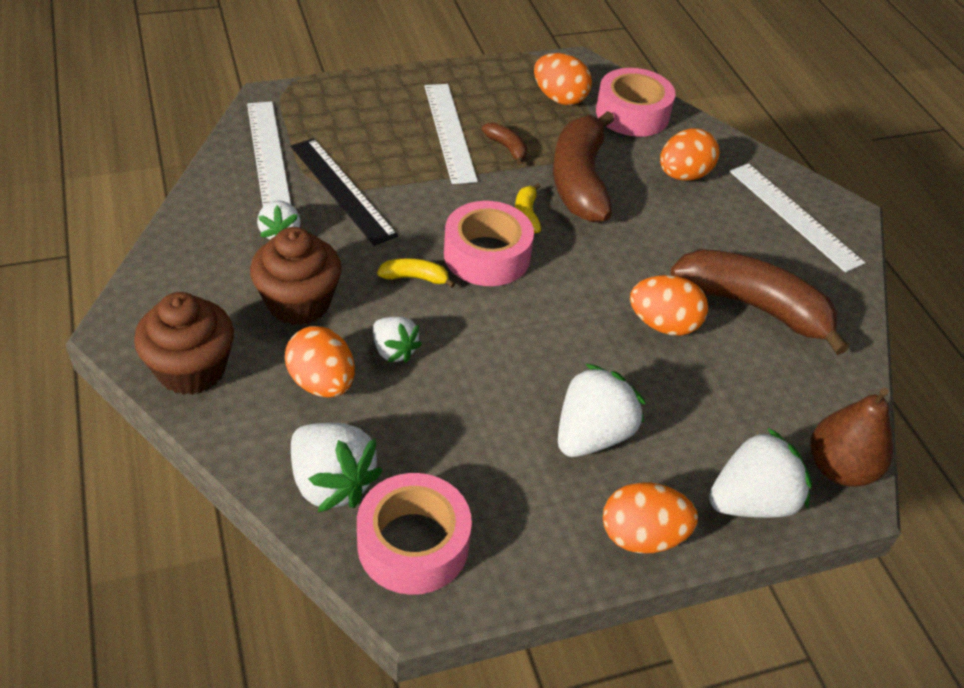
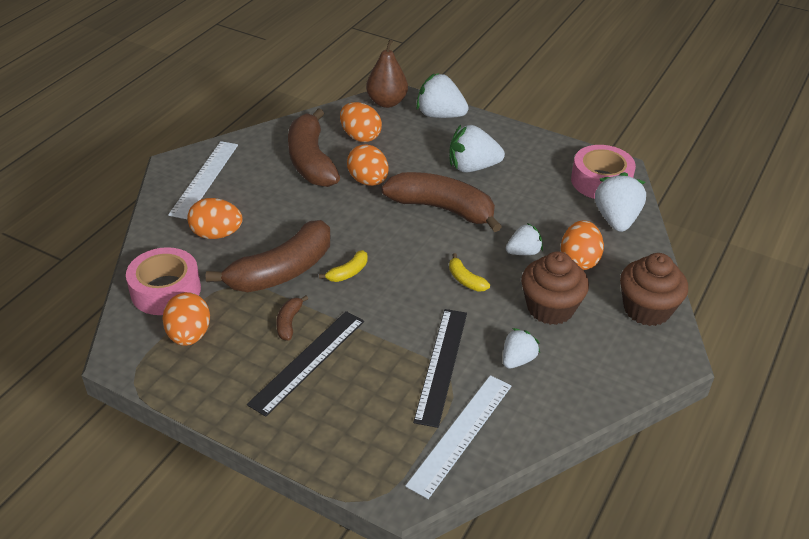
camera: 130 degrees left, 5 degrees down
(394, 351) = (523, 252): white strawberry -> white strawberry turned 60 degrees clockwise
(449, 132) = (308, 361): white ruler -> black ruler
(487, 255) = (407, 266): pink tape -> none
(543, 345) = (442, 209): none -> brown banana
(642, 536) = (501, 132): orange egg -> orange egg (360, 136)

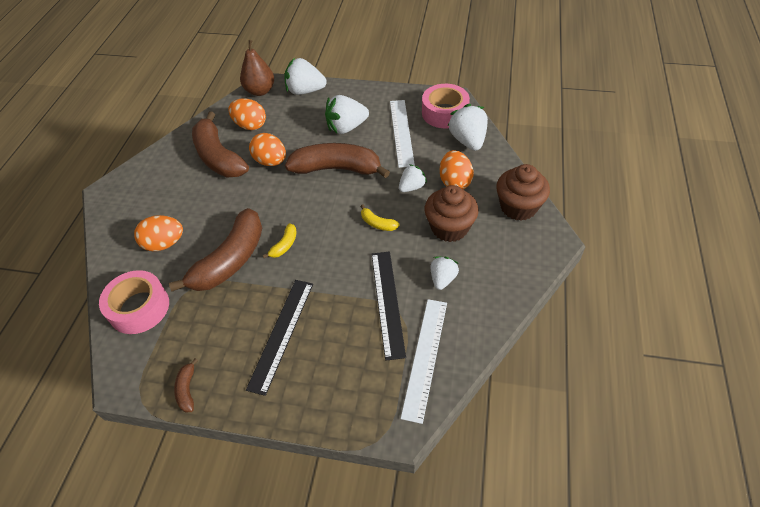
camera: 15 degrees left, 10 degrees up
(189, 335) = (174, 342): orange egg -> none
(204, 179) = (136, 197): white ruler -> white ruler (401, 132)
(289, 322) = (253, 304): brown banana -> brown banana (187, 389)

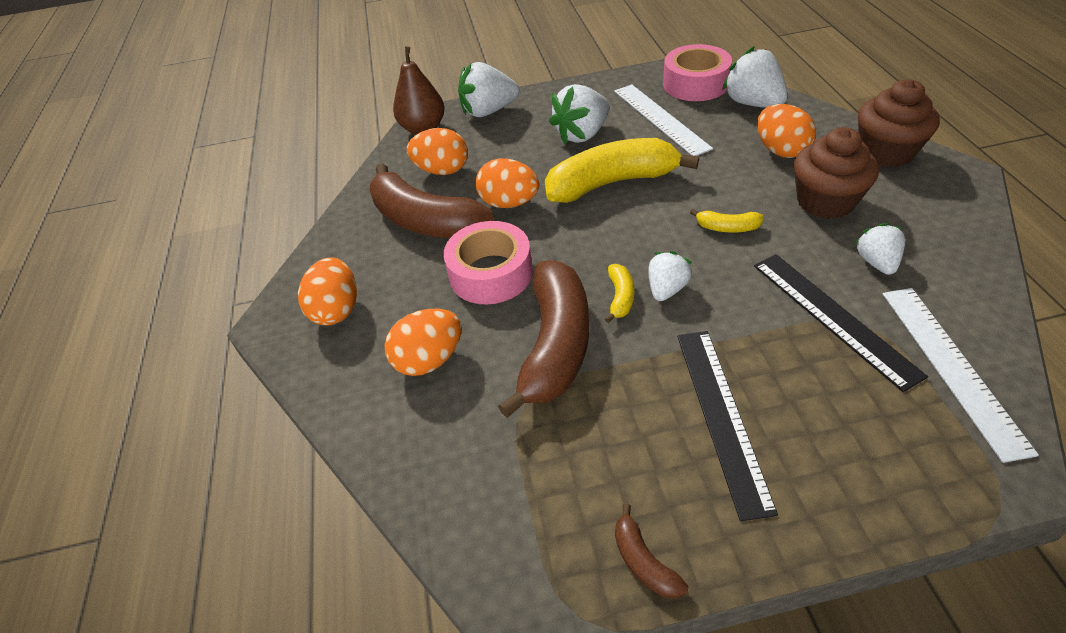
camera: 20 degrees left, 5 degrees down
(139, 196) = (336, 310): none -> orange egg
(139, 308) = (459, 467): pink tape -> pink tape (491, 273)
(337, 169) = (612, 183): brown banana -> yellow banana
(411, 187) = (732, 173): white strawberry -> white strawberry (666, 289)

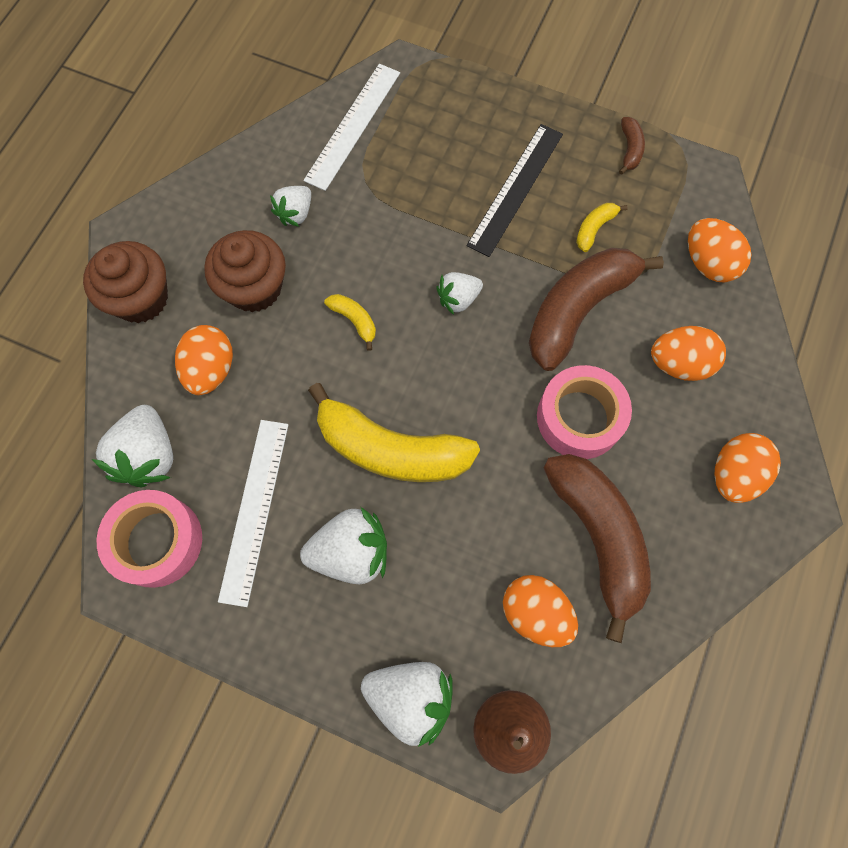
camera: 150 degrees left, 25 degrees up
(509, 203) = (503, 498): orange egg -> orange egg (708, 263)
(620, 297) = (498, 316): yellow banana -> yellow banana (594, 228)
(833, 317) = (376, 198): black ruler -> none

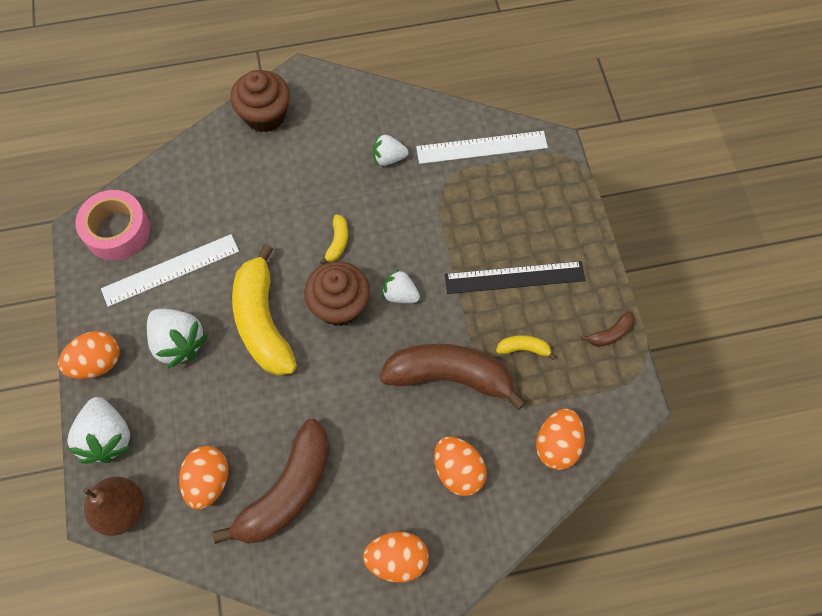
camera: 55 degrees right, 5 degrees down
(148, 455) = (167, 190): white strawberry -> none
(211, 369) = (245, 184): orange egg -> orange egg (97, 363)
(254, 288) = (318, 170): brown cupcake -> brown cupcake (340, 305)
(579, 417) = (367, 426): pink tape -> none

